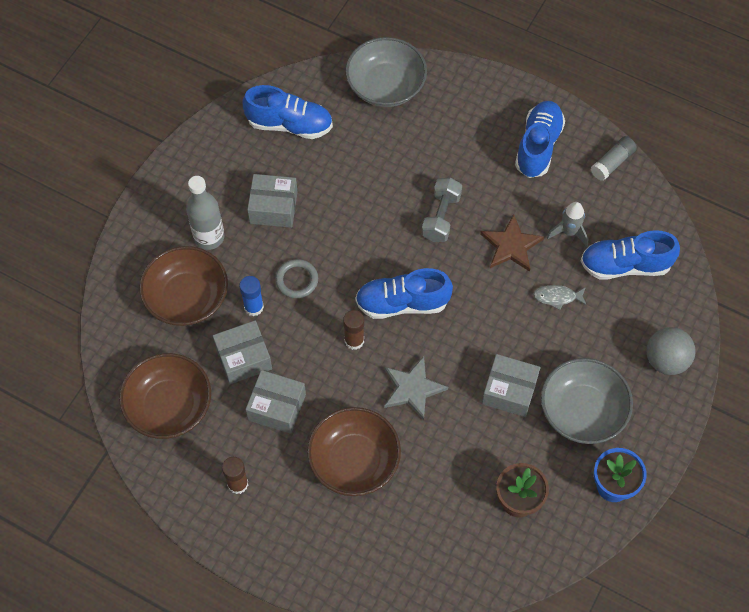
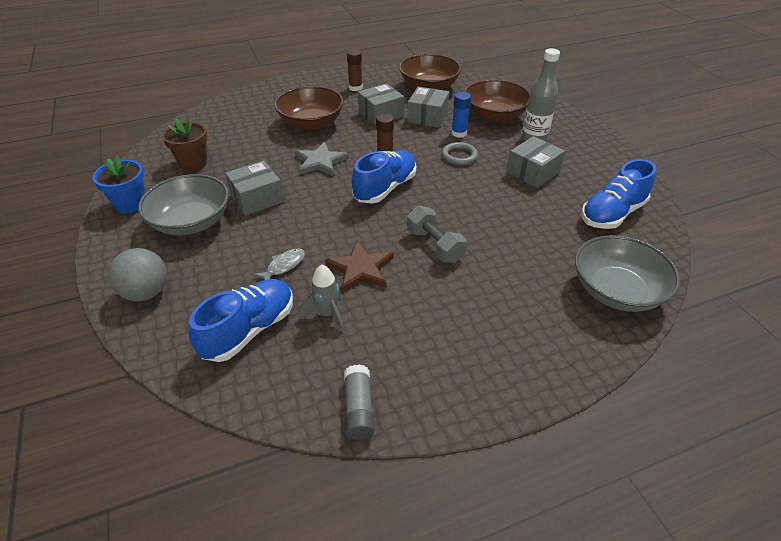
camera: 130 degrees right, 20 degrees down
(538, 146) = (442, 358): blue shoe -> none

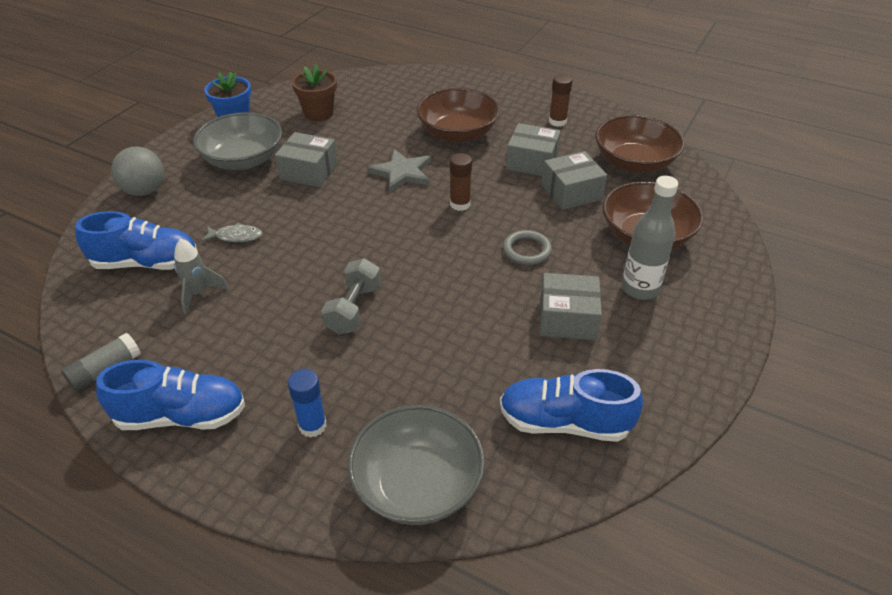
camera: 50 degrees right, 0 degrees up
(361, 269) = (274, 281): brown star -> none
(385, 188) = (408, 232): blue shoe -> blue shoe (181, 416)
(459, 133) = (570, 229): blue glue stick -> blue glue stick (312, 426)

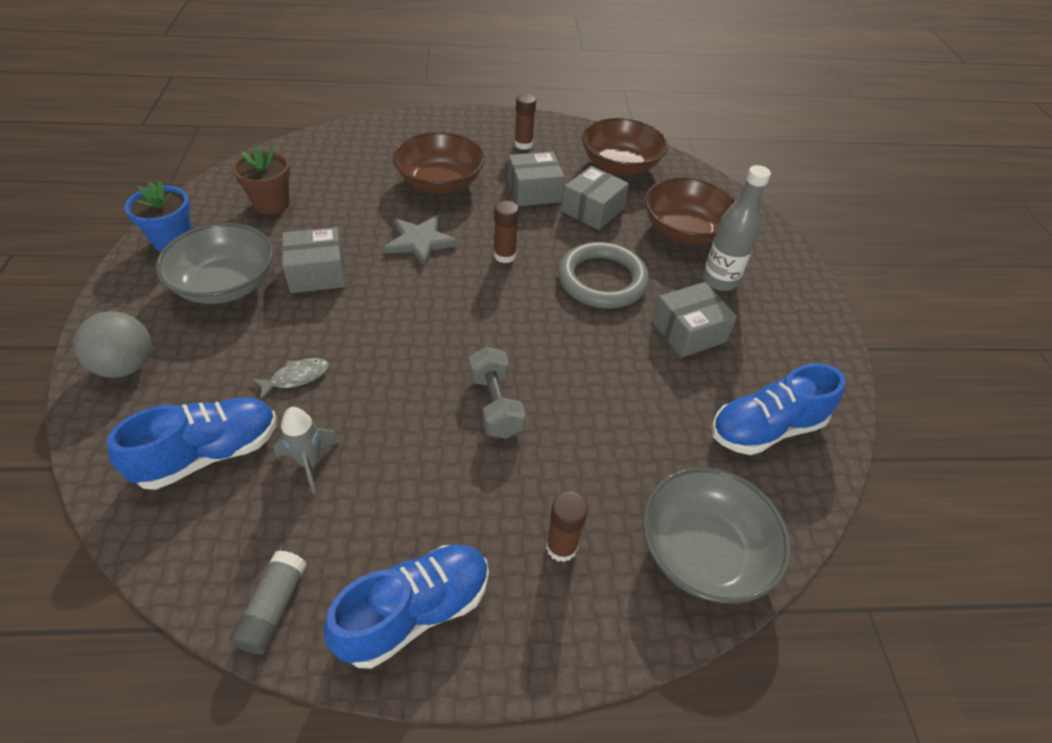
camera: 35 degrees left, 5 degrees up
(312, 426) = (561, 547): blue glue stick -> brown glue stick
(527, 250) = (602, 280): grey ring -> grey ring, size x1.80

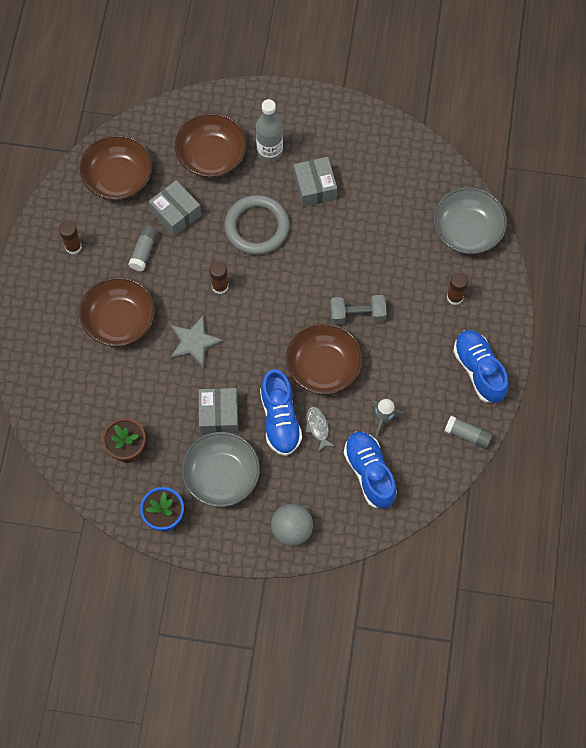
camera: 75 degrees left, 20 degrees up
(399, 373) = (323, 367): none -> brown bowl
(534, 191) = (144, 251): grey box -> grey glue stick
(765, 429) = (397, 171): blue shoe -> blue shoe (280, 419)

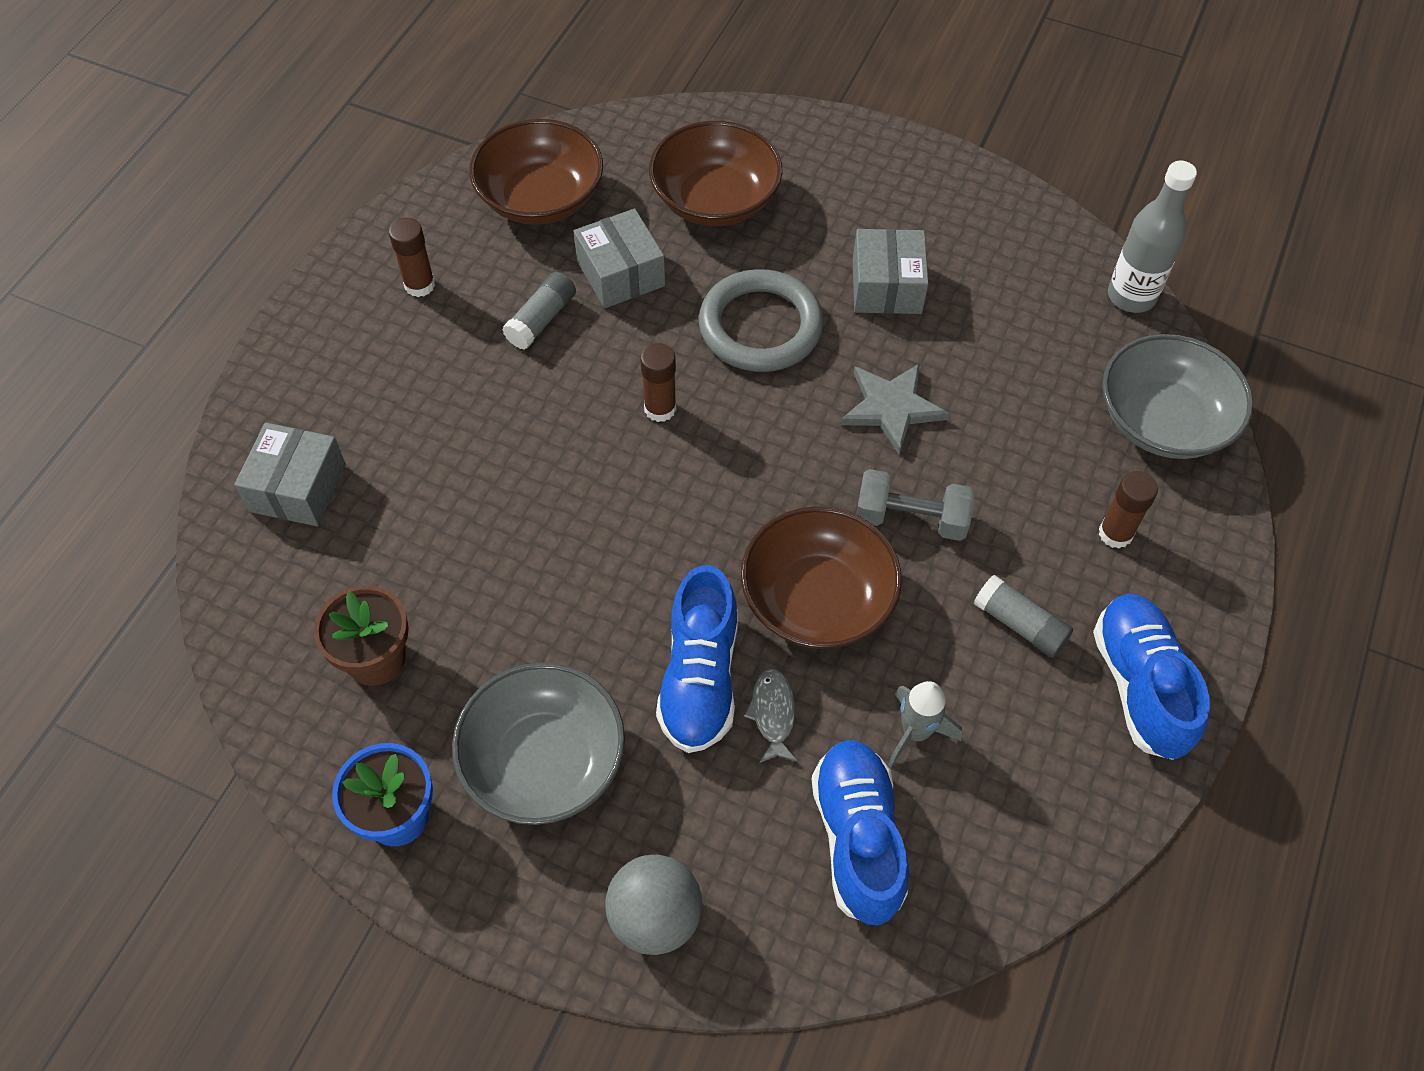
camera: 15 degrees right, 10 degrees down
(119, 320) = (453, 423): brown bowl -> none
(194, 342) = (578, 494): grey star -> grey star (891, 408)
(219, 415) = (579, 639): grey box -> grey box (298, 488)
(269, 151) = (820, 214): grey bottle -> grey bottle (1131, 296)
(468, 435) = (1090, 813): grey glue stick -> grey glue stick (1020, 624)

